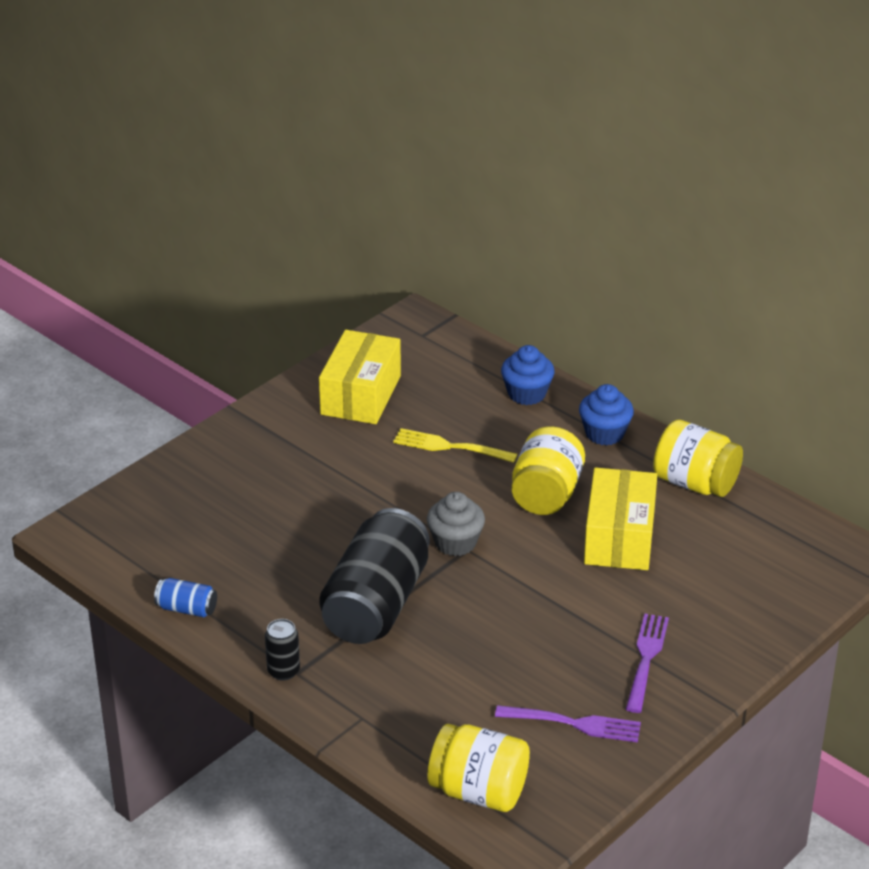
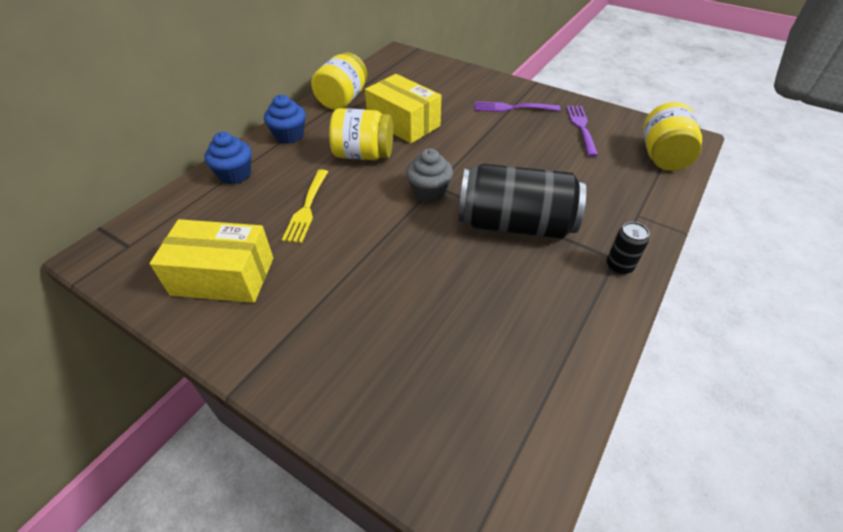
camera: 100 degrees left, 10 degrees up
(187, 609) = (580, 354): blue can -> none
(619, 537) = (403, 123): yellow box -> yellow box turned 45 degrees clockwise

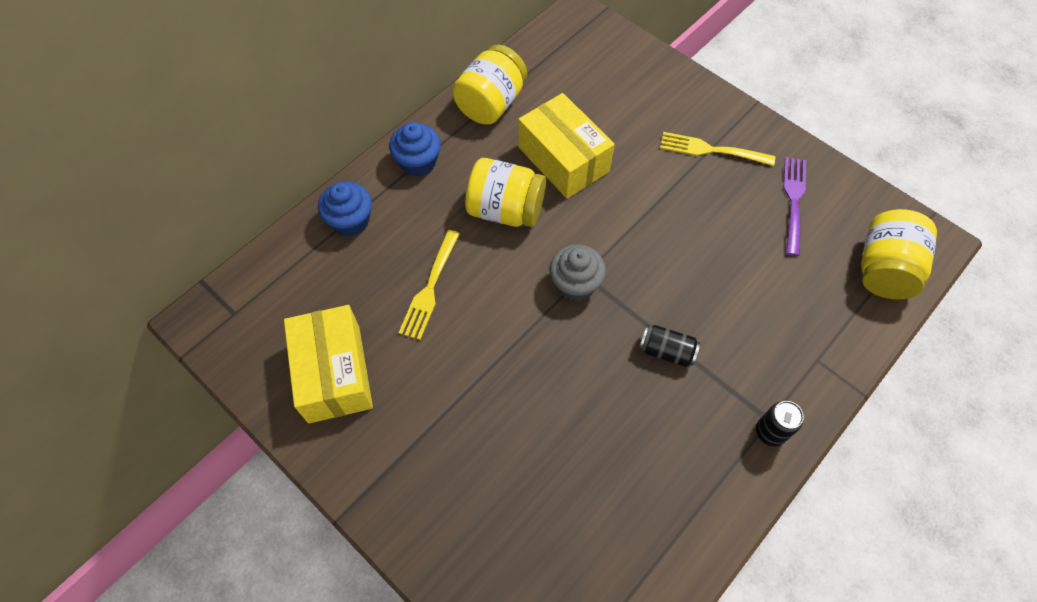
camera: 10 degrees right, 15 degrees up
(223, 276) = (334, 373): yellow box -> yellow box turned 60 degrees clockwise
(513, 108) = (712, 150): purple fork -> yellow fork
(515, 224) = (666, 351): black can -> black can, size x0.42

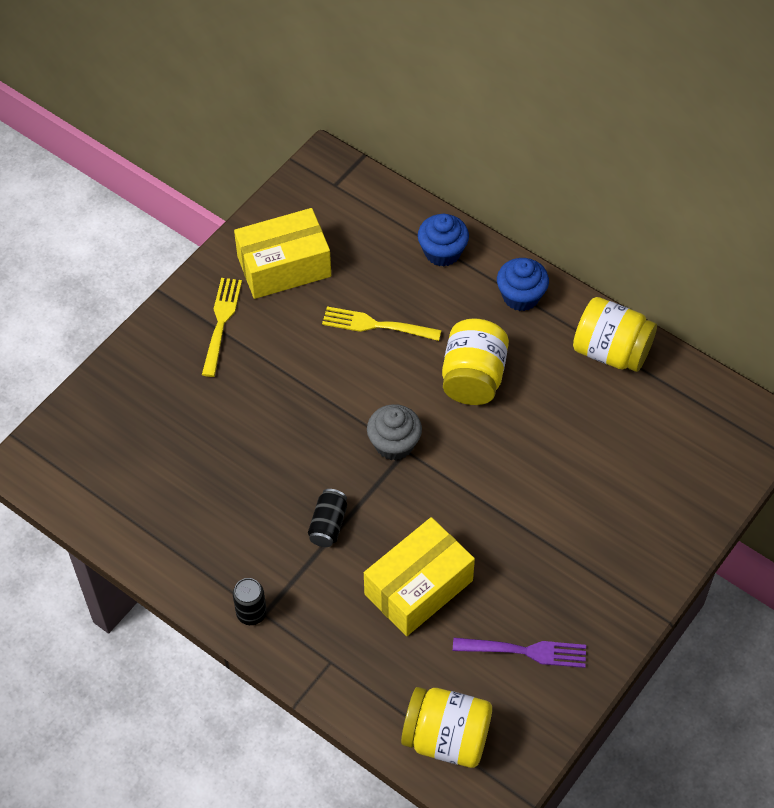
camera: 85 degrees right, 5 degrees down
(563, 159) = (546, 424): yellow box -> yellow box (418, 587)
(712, 150) = (584, 569): yellow fork -> yellow fork (221, 323)

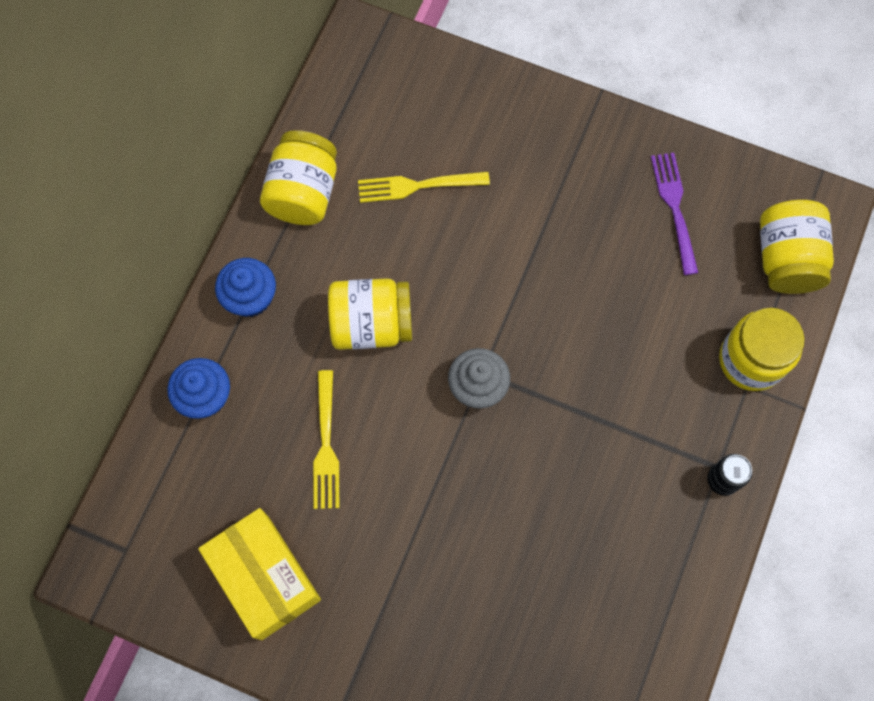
camera: 105 degrees left, 15 degrees up
(221, 323) = (365, 629): yellow fork -> yellow fork (418, 185)
(328, 525) = (596, 430): black can -> none
(354, 672) = (751, 360): none -> yellow jar
(418, 587) = (639, 321): yellow box -> none

